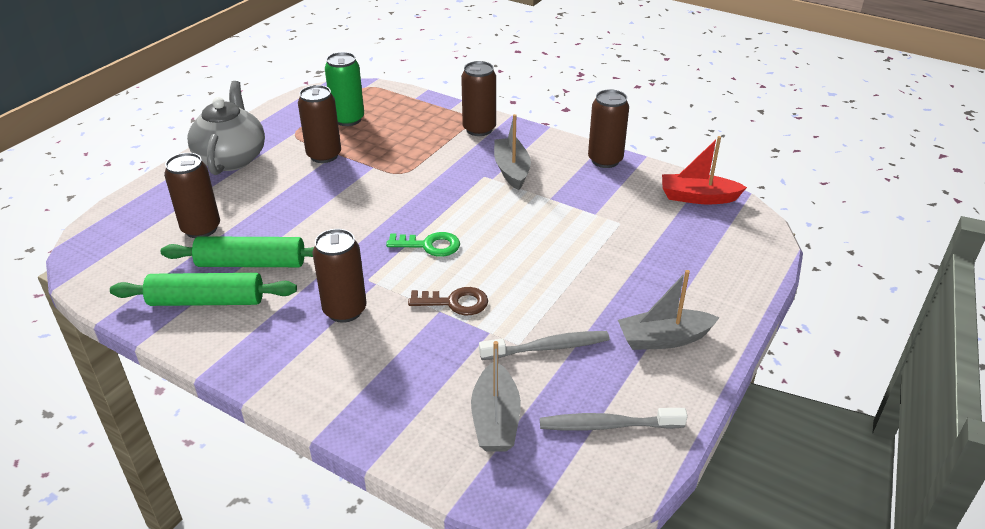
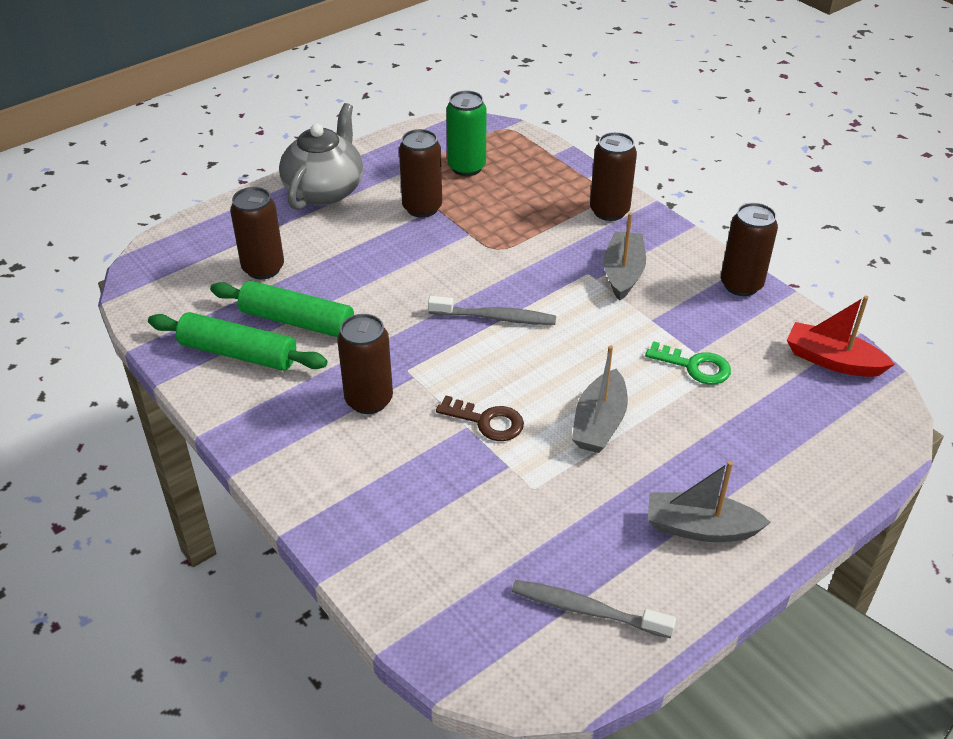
camera: 20 degrees right, 5 degrees up
(429, 245) = (489, 346): green key -> green key (695, 366)
(495, 419) = (470, 567): grey boat -> grey boat (599, 423)
(548, 347) = (564, 502): grey toothbrush -> grey toothbrush (495, 318)

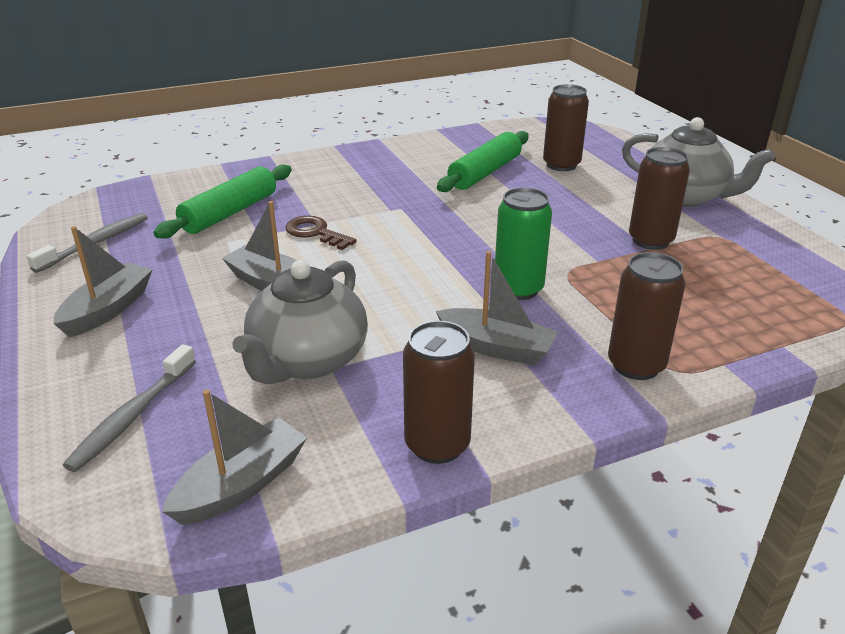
camera: 105 degrees right, 10 degrees down
(238, 353) = (456, 152): green rolling pin -> green rolling pin (229, 213)
(369, 400) = (374, 190): brown can -> none
(466, 167) = (739, 277): green can -> green can (518, 289)
(487, 421) = (315, 233): brown key -> brown key turned 90 degrees clockwise
(495, 318) = (450, 255): grey toothbrush -> grey toothbrush (132, 416)
(695, 366) = (308, 361): green key -> grey teapot
(832, 360) = (241, 485): red boat -> grey boat

